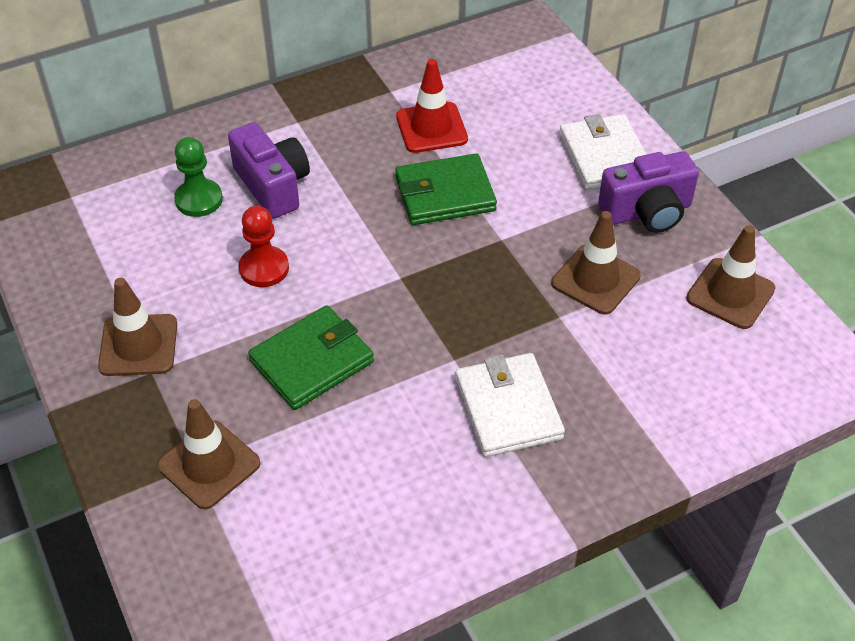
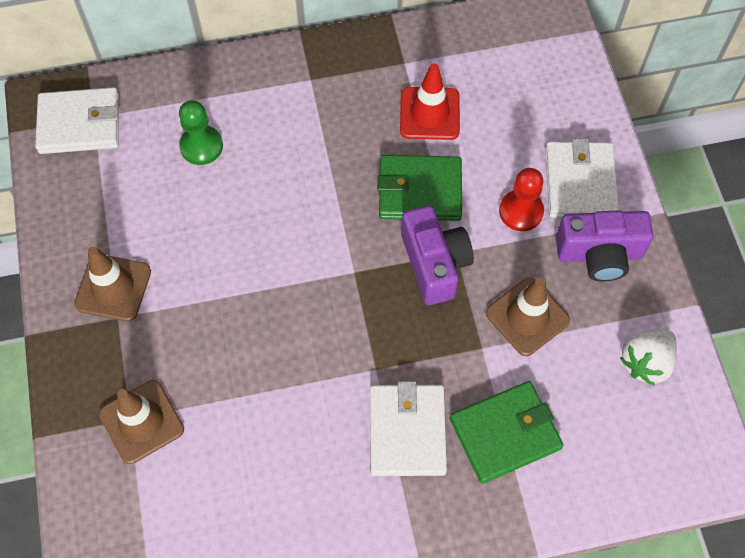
camera: 15 degrees right, 15 degrees up
(57, 205) = (79, 124): none -> white wallet
(264, 268) = (238, 233): red pawn -> red pawn (521, 211)
(273, 186) = (269, 146): purple camera -> purple camera (434, 264)
(312, 361) = (253, 340): green wallet -> green wallet (505, 433)
(730, 294) = (646, 362): brown traffic cone -> white strawberry

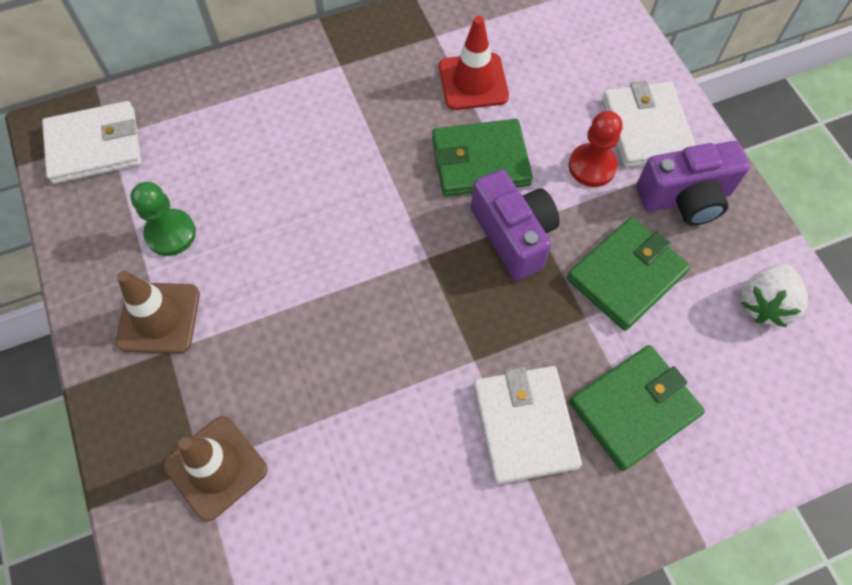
camera: 10 degrees left, 0 degrees up
(201, 146) = (234, 150): green pawn -> green pawn (170, 234)
(527, 317) = (626, 276): brown traffic cone -> green wallet

